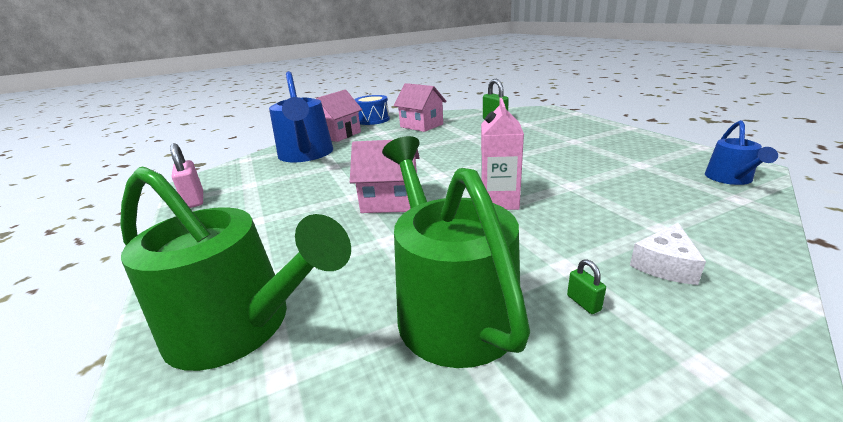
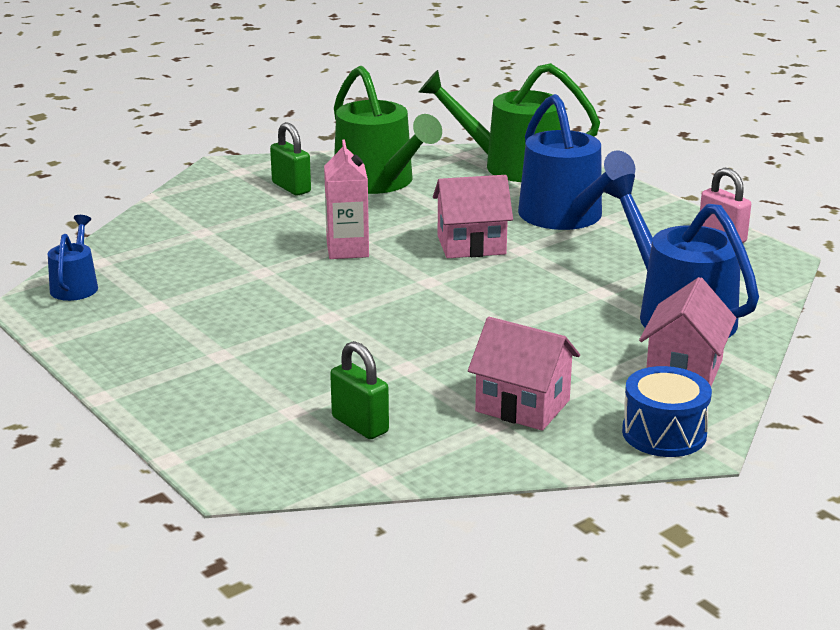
camera: 165 degrees right, 0 degrees up
(282, 227) = (566, 217): none -> blue watering can
(583, 303) = (291, 188): green padlock -> green padlock, size x2.01
(665, 265) = (222, 208): white cheese -> none

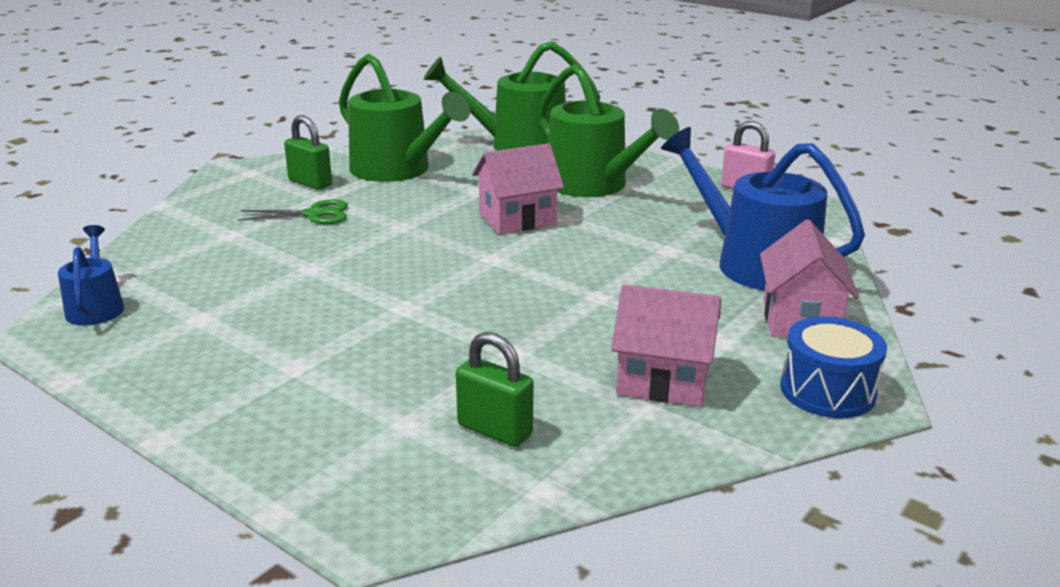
camera: 15 degrees left, 0 degrees up
(283, 220) = (314, 214): none -> green scissors
(347, 250) = (393, 236): pink carton -> none
(566, 217) = (593, 185): blue watering can -> green watering can

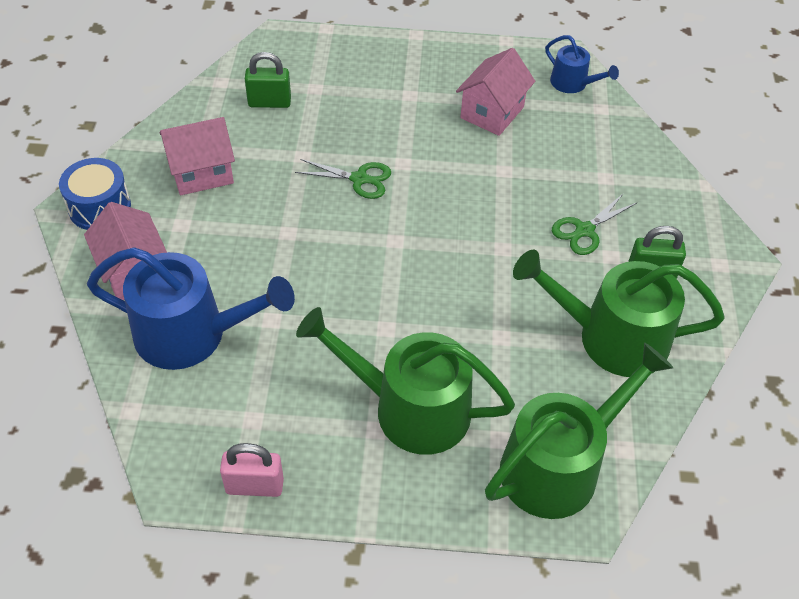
camera: 145 degrees right, 25 degrees up
(471, 311) = (359, 179): none -> green scissors
(517, 219) = (426, 305): pink house -> pink house (492, 112)

